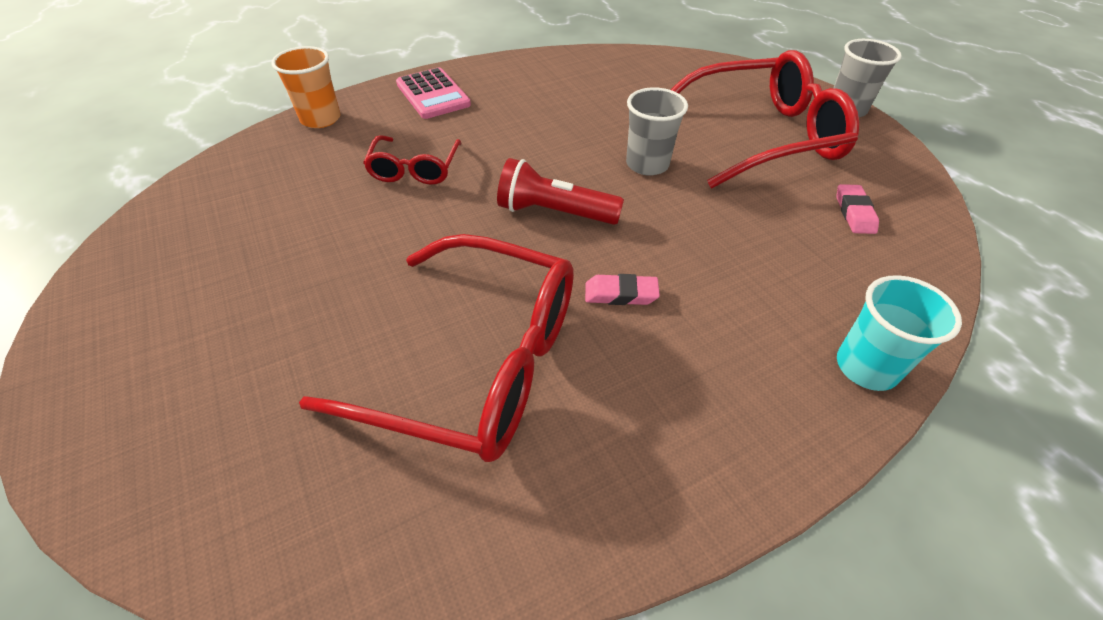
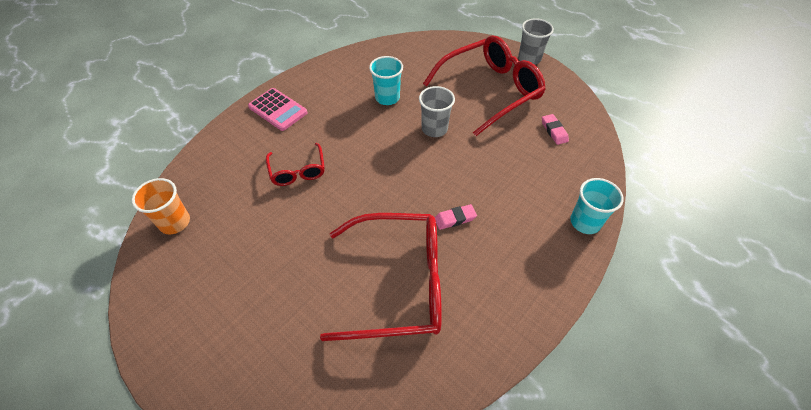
camera: 20 degrees left, 5 degrees up
(320, 119) = (212, 149): orange cup -> orange cup (175, 222)
(554, 212) = (396, 177): red flashlight -> none
(594, 112) = (387, 98): none -> turquoise cup

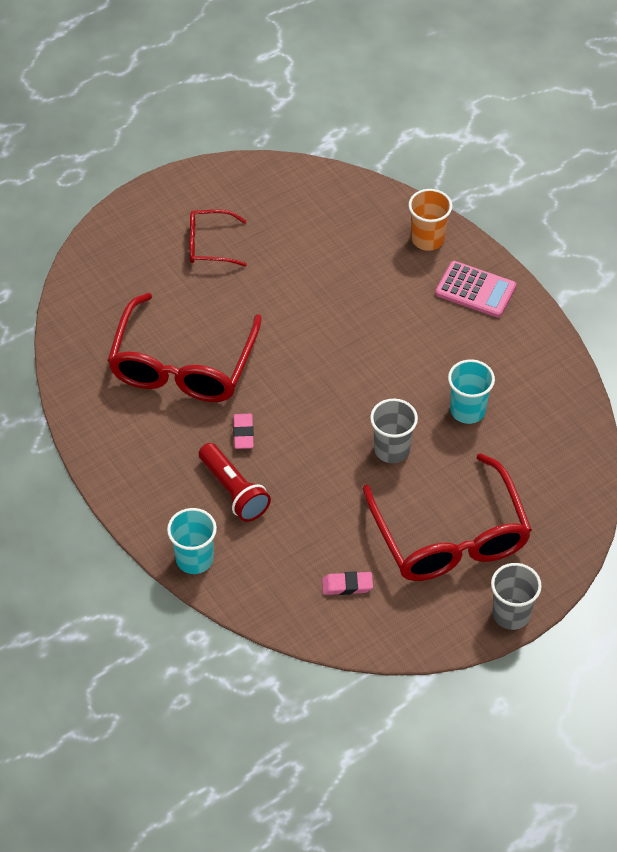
camera: 105 degrees right, 0 degrees up
(175, 222) = (322, 193): orange cup -> orange cup (427, 239)
(278, 110) = (475, 290): pink calculator -> pink calculator turned 120 degrees counterclockwise
(298, 171) = (362, 300): red glasses -> red glasses (210, 245)
(512, 212) = (234, 491): none -> red flashlight

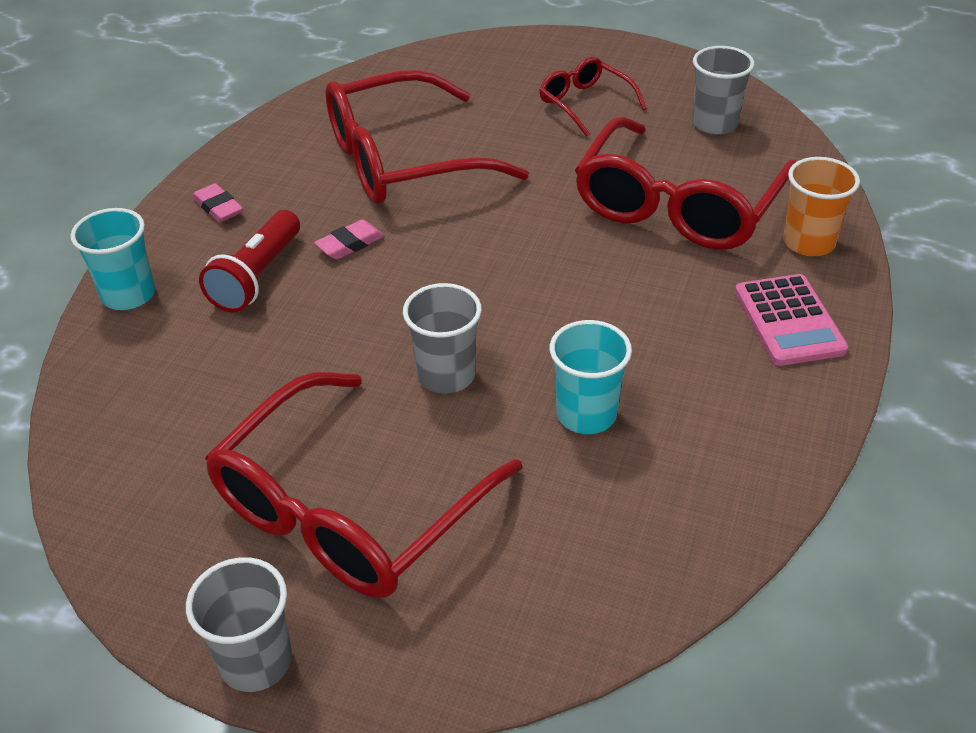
camera: 55 degrees right, 10 degrees down
(290, 201) = (714, 124): none -> grey cup
(347, 269) = (678, 205): none -> red glasses
(347, 585) = (181, 445): pink eraser -> pink eraser (218, 207)

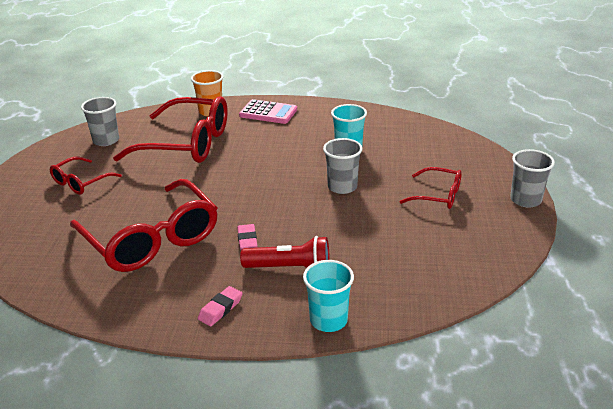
camera: 105 degrees left, 10 degrees down
(349, 509) = (438, 195): red glasses -> red glasses, size x0.50
(350, 244) = (247, 240): pink eraser -> pink eraser turned 45 degrees clockwise
(789, 321) = (268, 113): pink calculator -> pink calculator turned 45 degrees clockwise

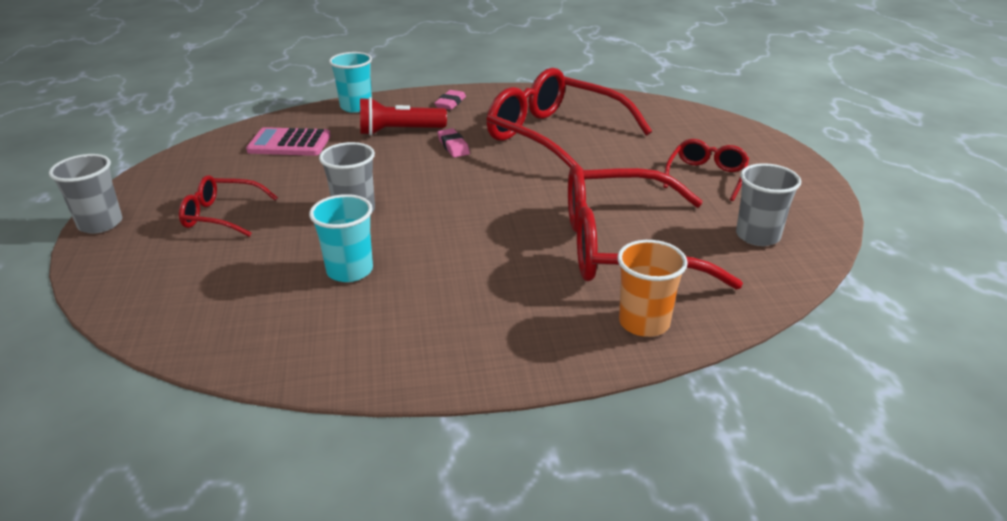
camera: 165 degrees right, 0 degrees up
(268, 113) = (525, 336): pink calculator -> pink calculator (289, 143)

